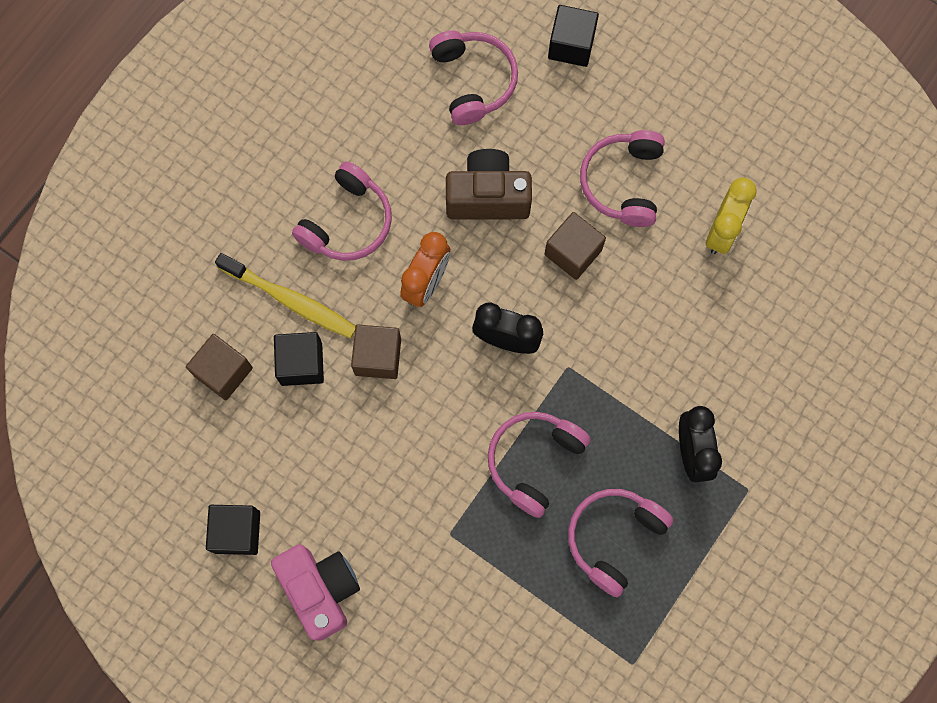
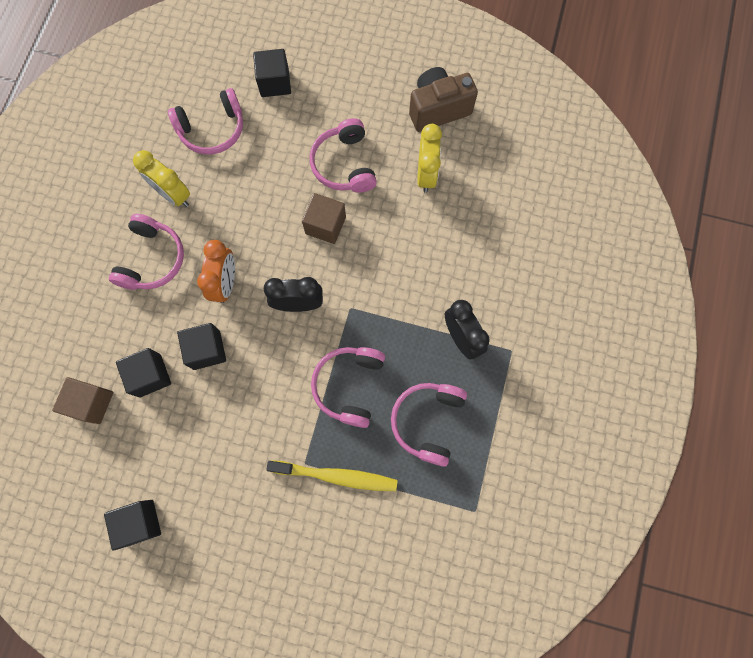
camera: 20 degrees left, 0 degrees up
(290, 300) = (127, 331): yellow toothbrush -> yellow toothbrush (336, 476)
(320, 590) = (219, 543): pink camera -> none
(378, 357) = (207, 350): brown cube -> black cube
(398, 149) = (173, 195): none -> yellow clock
(473, 81) = (212, 129): pink headphones -> pink headphones turned 105 degrees clockwise
(488, 197) = (250, 207): brown camera -> brown camera (438, 109)

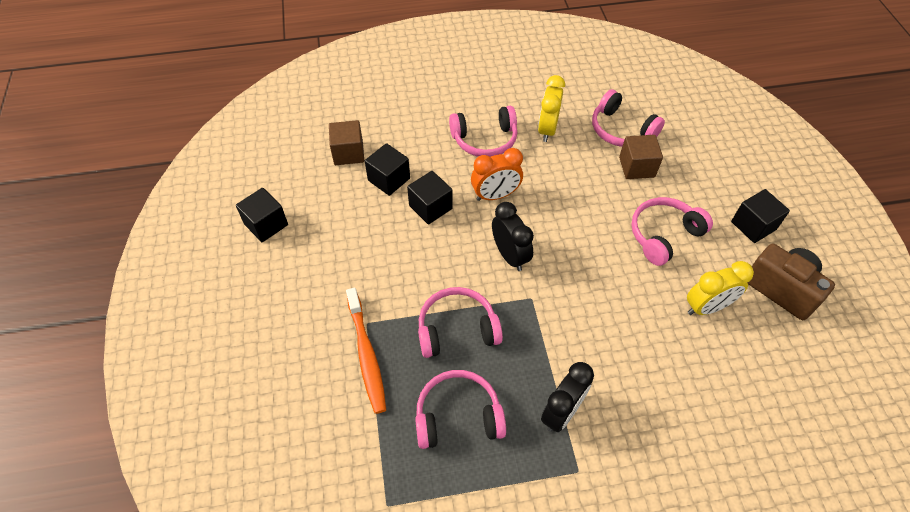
camera: 65 degrees right, 20 degrees down
(275, 83) = (697, 152): black cube -> black cube (753, 225)
(325, 225) = (596, 245): brown cube -> brown cube (636, 167)
(336, 476) = (367, 355): yellow toothbrush -> orange toothbrush

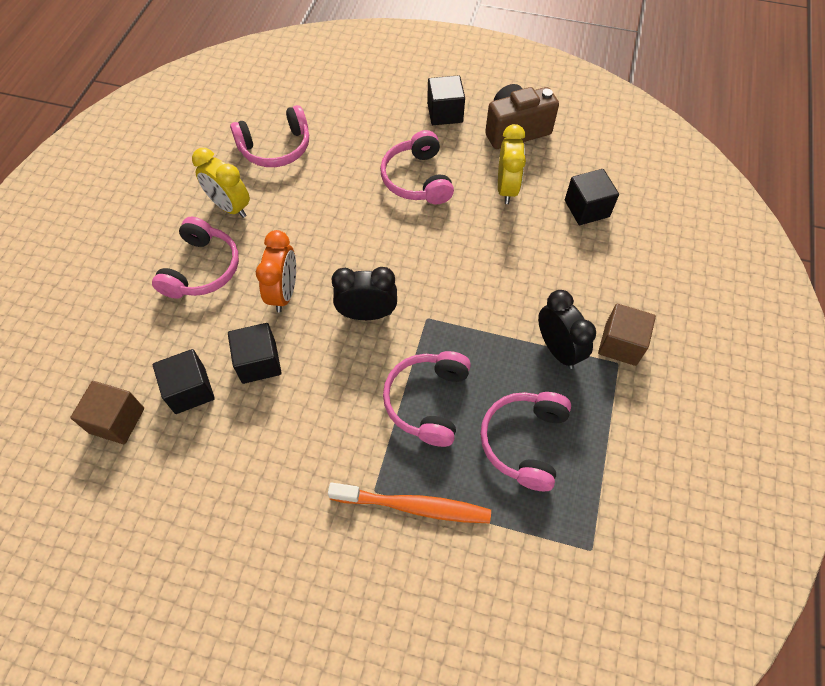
camera: 65 degrees left, 5 degrees up
(266, 224) = (163, 564): black cube -> black cube (586, 208)
(636, 167) = (329, 159): brown cube -> brown cube (620, 344)

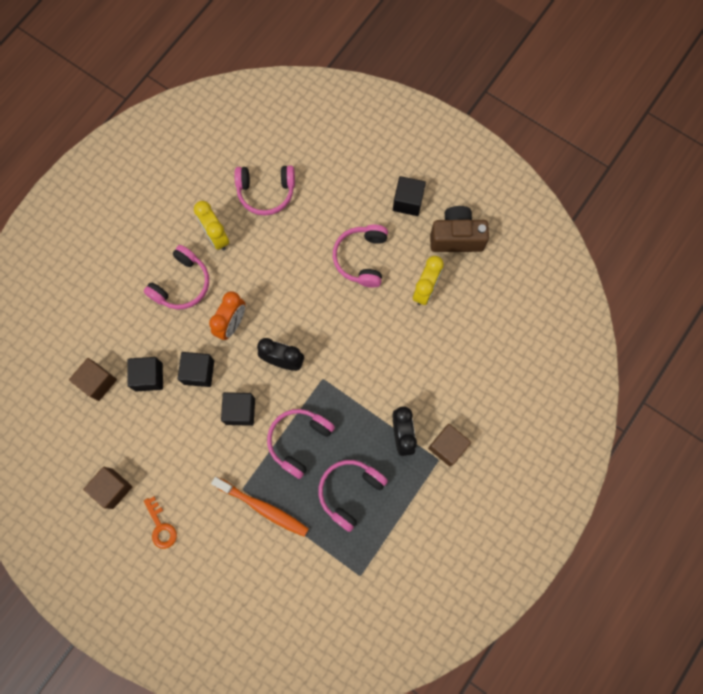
camera: 20 degrees right, 15 degrees up
(179, 559) = (112, 488): none -> brown cube
(271, 589) = (161, 527): none -> orange key
(586, 208) = (477, 329): black cube -> black cube (240, 411)

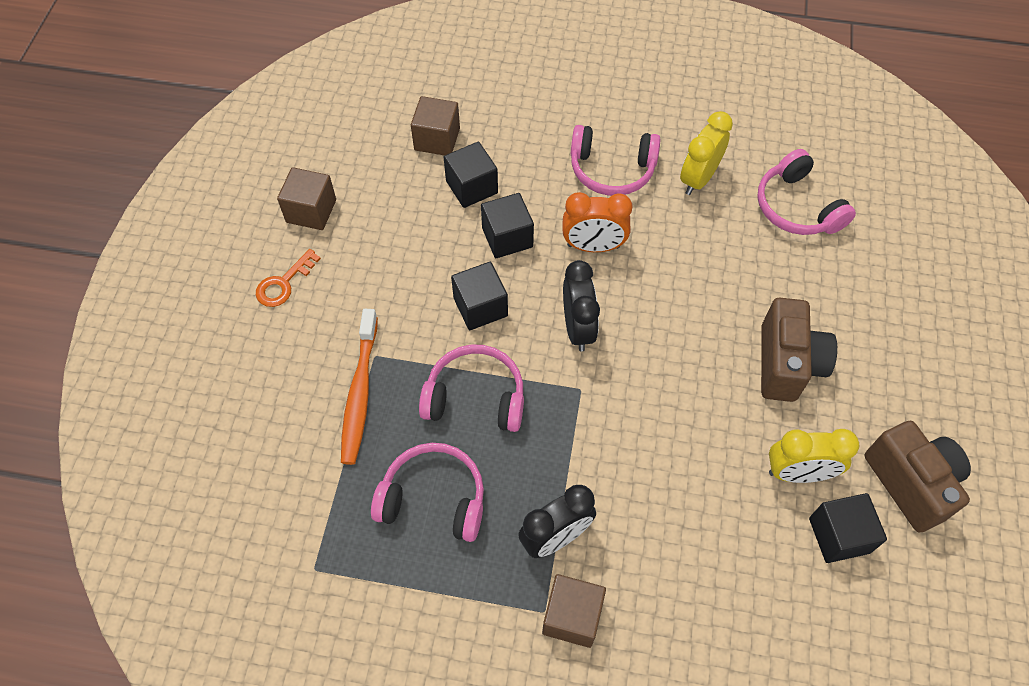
camera: 65 degrees right, 15 degrees down
(362, 258) = (787, 364): pink headphones -> brown camera
(408, 202) = (915, 389): black cube -> black cube (839, 535)

